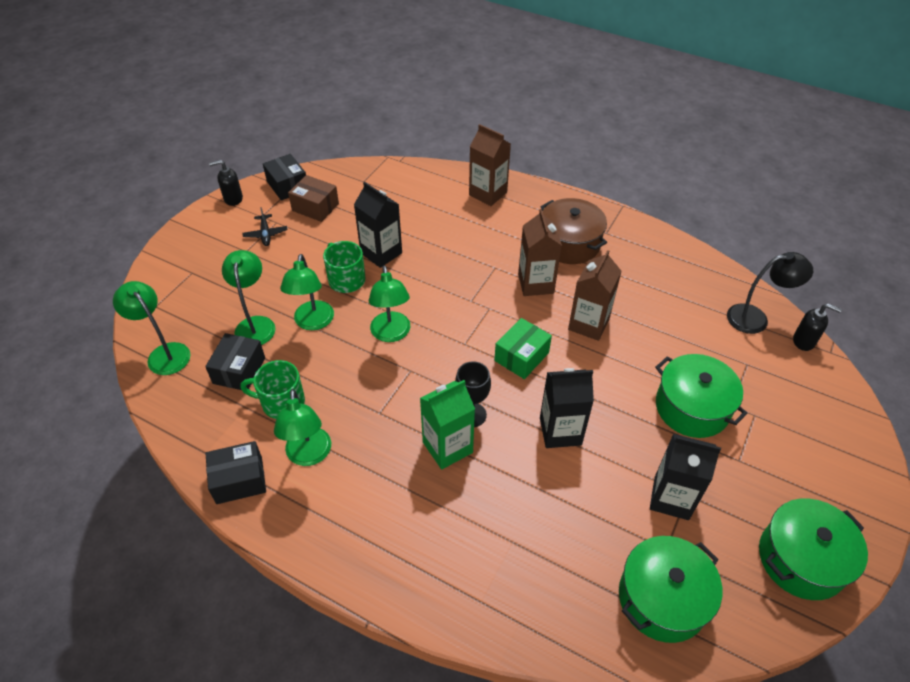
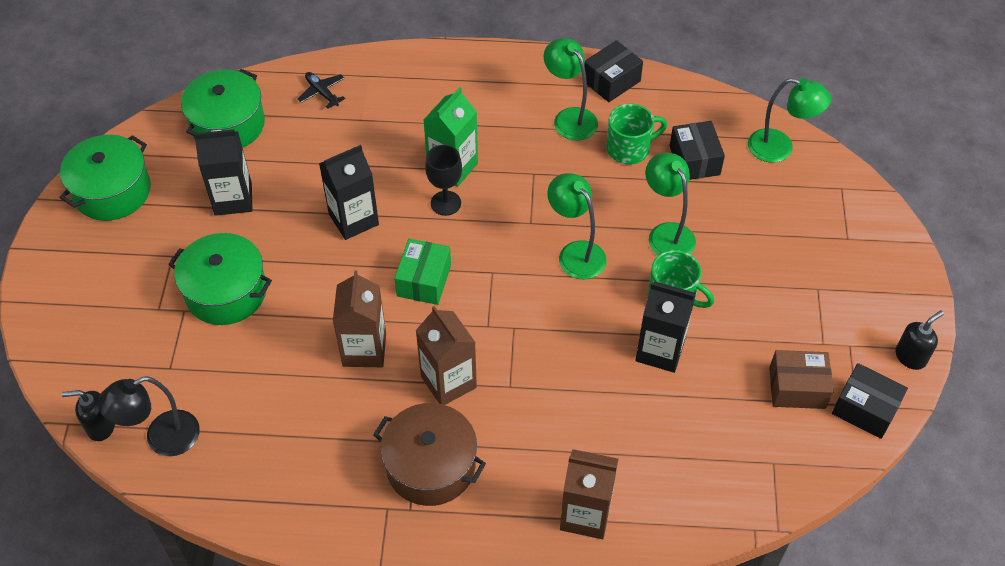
camera: 155 degrees right, 5 degrees up
(255, 324) = (722, 209): green lamp -> none
(265, 234) = (818, 321): black plane -> black plane (322, 93)

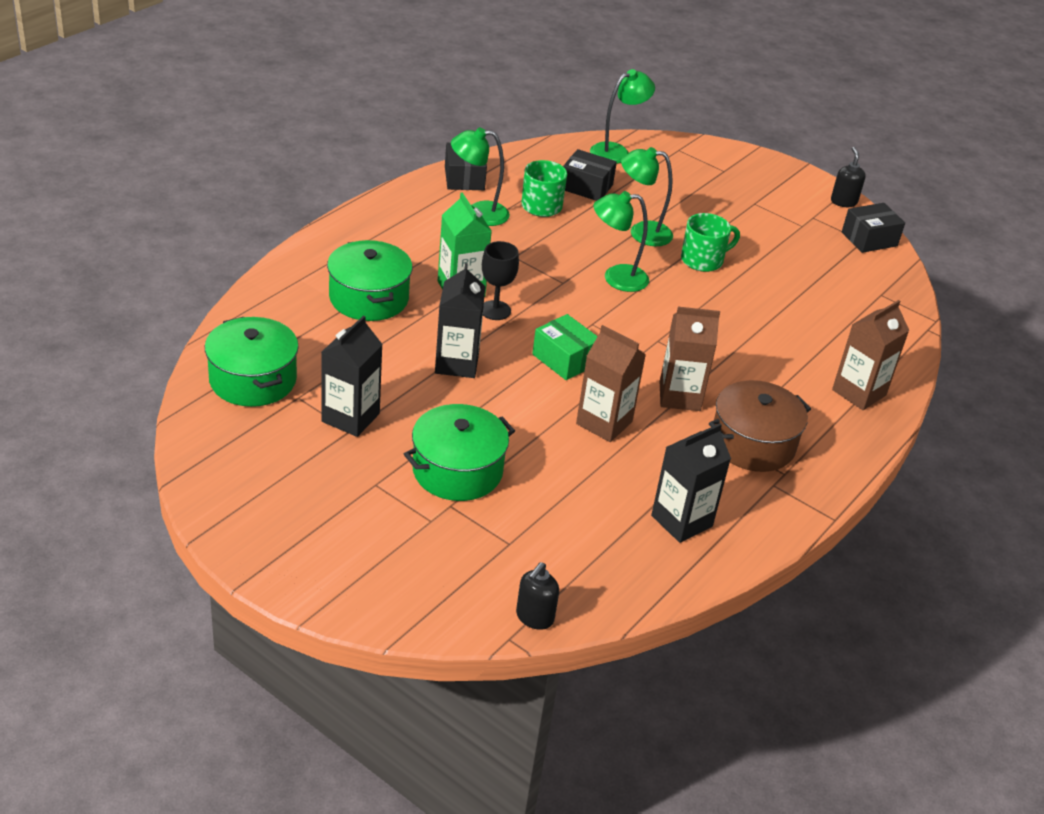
camera: 60 degrees left, 15 degrees down
(112, 191) = (245, 487): green pot -> green pot (369, 298)
(162, 438) = (586, 582): black lamp -> none
(322, 93) = (286, 311): black plane -> none
(660, 350) = (745, 289): black carton -> black carton (681, 521)
(797, 388) = (829, 254): brown box -> none

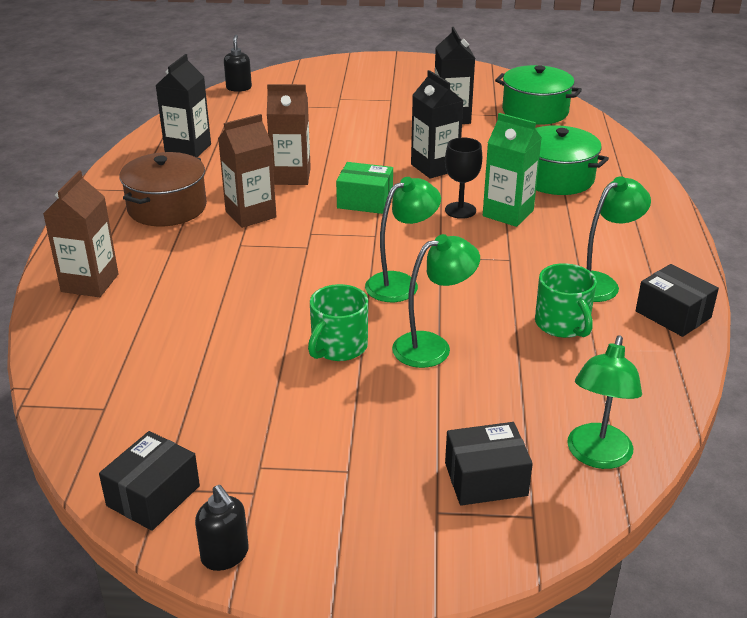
camera: 150 degrees right, 5 degrees down
(457, 470) = (354, 120): green pot -> none
(586, 187) = (555, 375): black box -> black box (485, 479)

